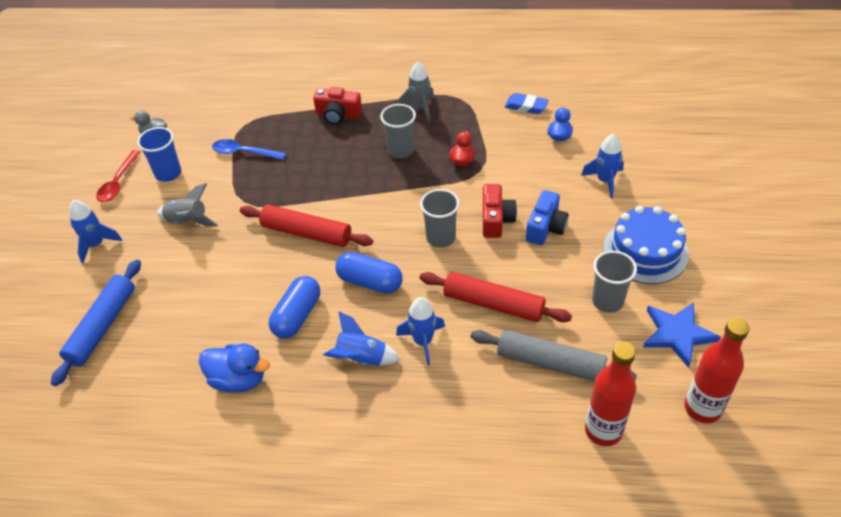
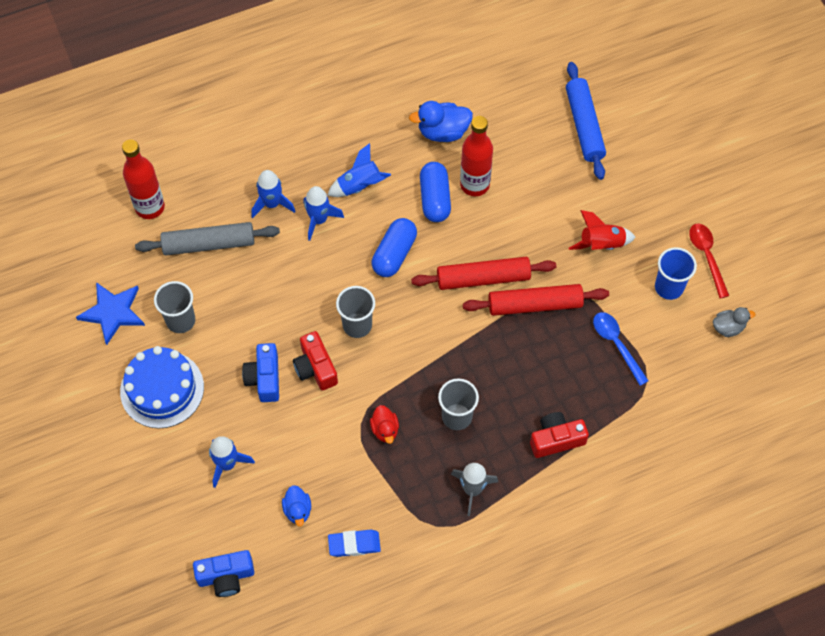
camera: 150 degrees right, 15 degrees up
(96, 244) = (661, 188): blue rocket -> blue rocket (272, 204)
(188, 221) = (601, 244): grey rocket -> red rocket
(243, 152) = (616, 344): blue spoon -> blue spoon turned 105 degrees counterclockwise
(370, 282) = (394, 254): blue capsule -> blue capsule turned 60 degrees counterclockwise
(493, 304) = (277, 277): red rolling pin -> red rolling pin (535, 304)
(632, 118) = (226, 577): none -> blue camera
(702, 408) = (79, 255): red bottle -> red bottle (474, 185)

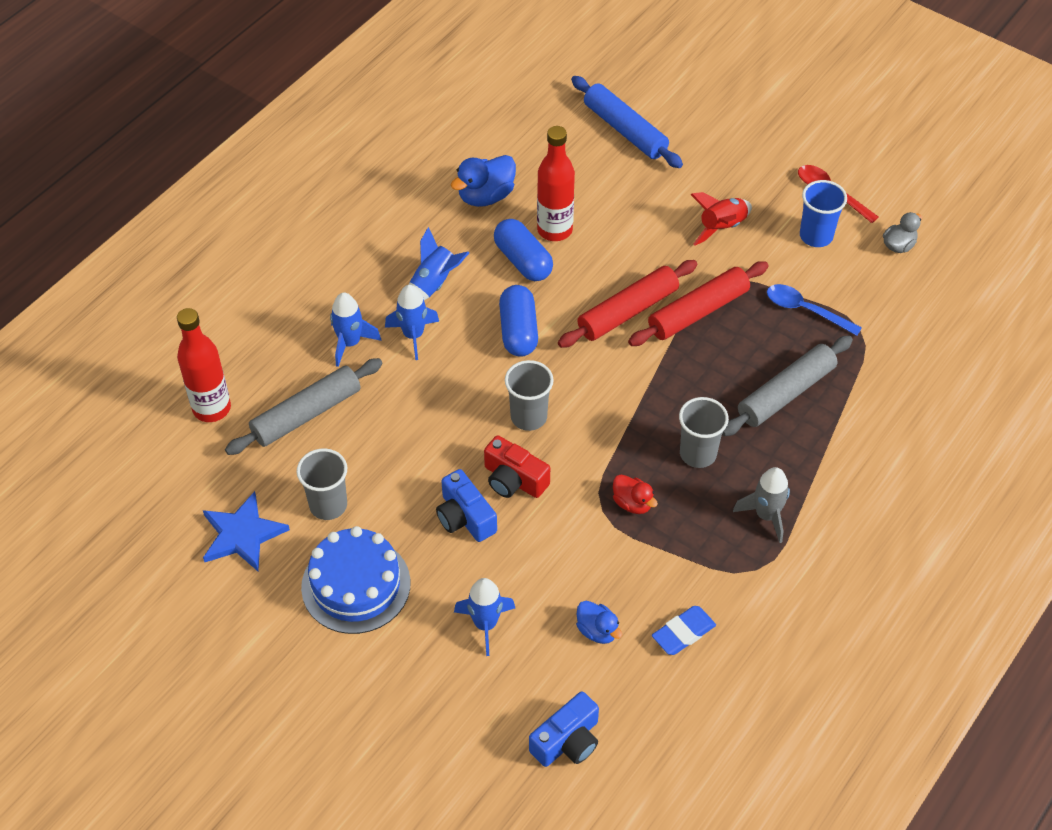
camera: 30 degrees left, 10 degrees down
(554, 404) = (786, 393): none -> grey rolling pin
(556, 439) = (813, 425): red camera -> none

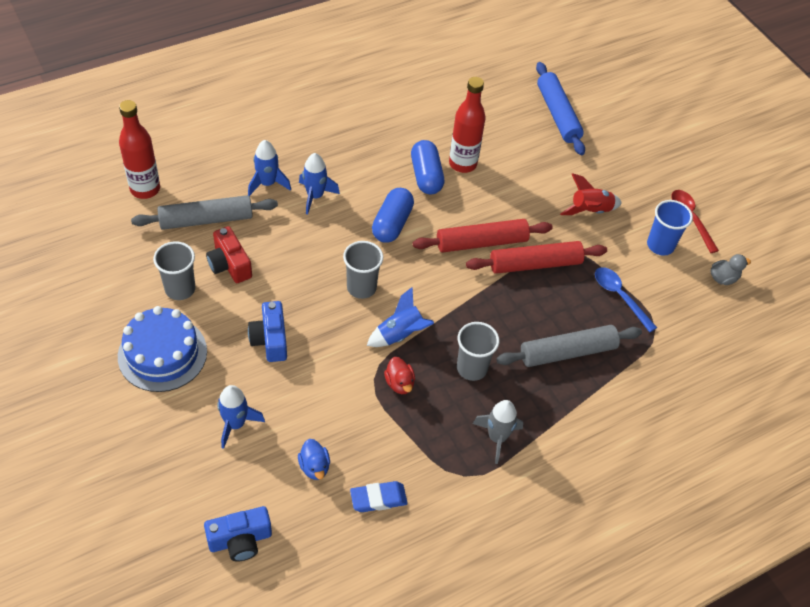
camera: 20 degrees right, 0 degrees up
(242, 534) = (108, 284): blue star -> none
(434, 284) = (352, 167): blue rocket -> blue rocket (400, 335)
(486, 196) = (427, 121): blue duck -> none
(514, 479) = (322, 328): red camera -> red camera (229, 264)

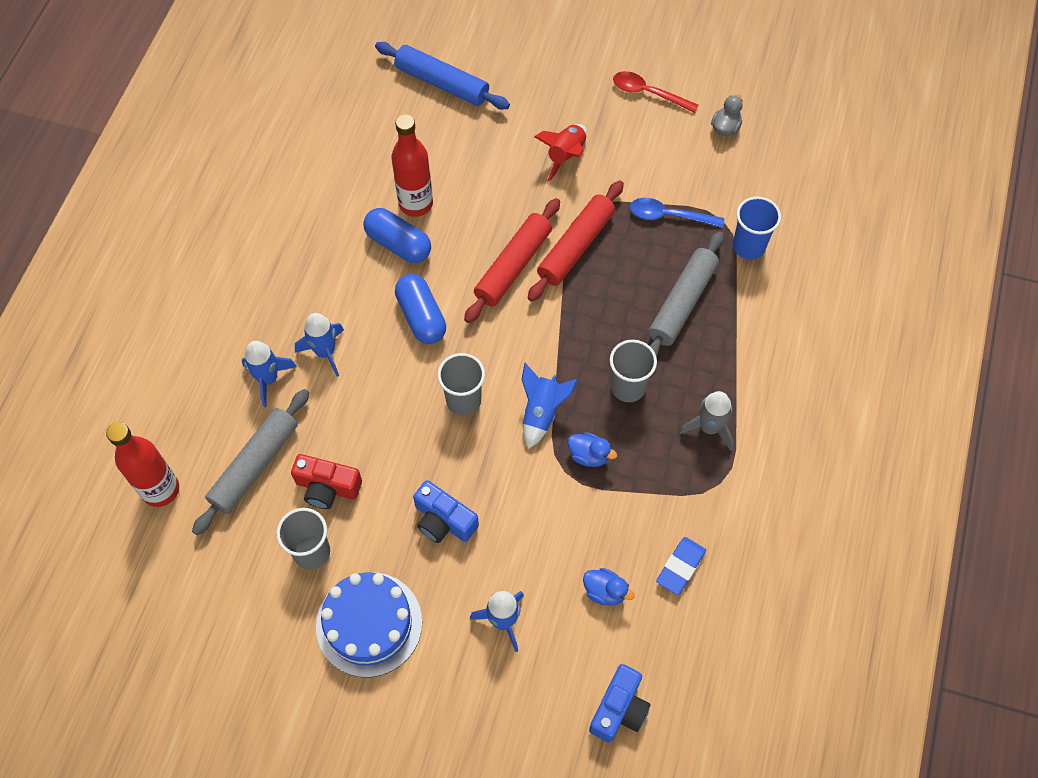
camera: 40 degrees left, 10 degrees up
(399, 383) = (589, 455): red duck -> blue duck
(660, 245) = (651, 139): blue cup -> blue cup (748, 246)

